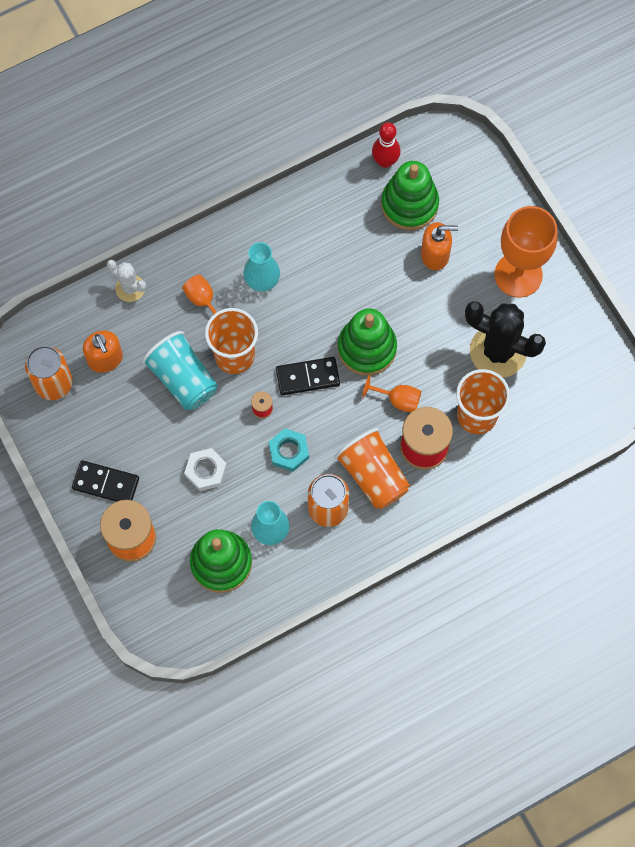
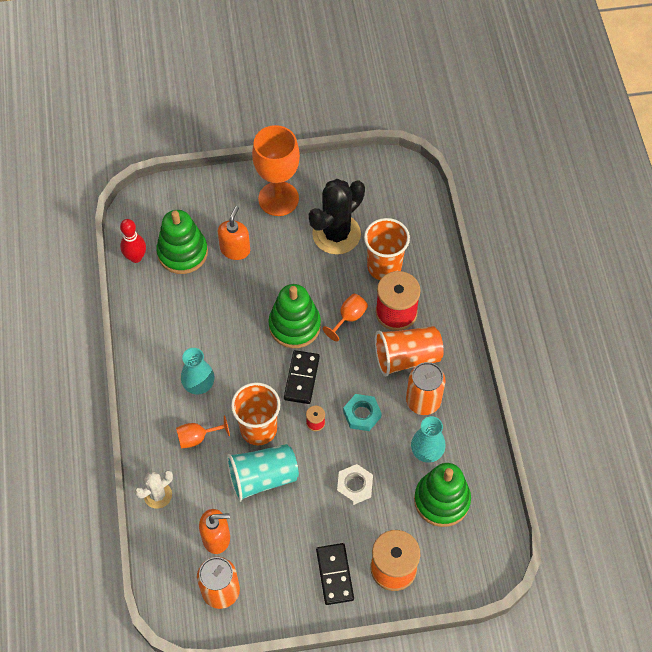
camera: 70 degrees left, 10 degrees down
(106, 483) = (335, 574): black domino -> black domino turned 45 degrees counterclockwise

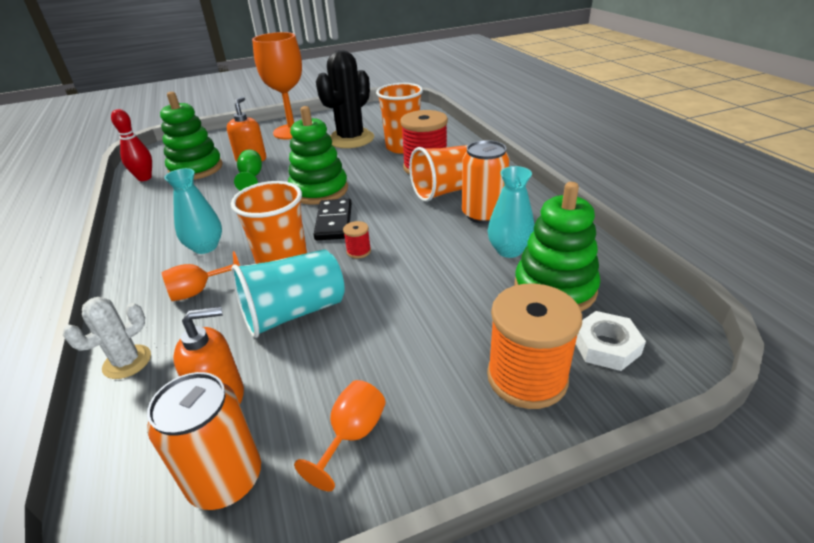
camera: 10 degrees left, 25 degrees down
(235, 285) = (251, 178): none -> green goblet
(335, 574) = (433, 407): black domino -> none
(349, 318) = (377, 178): orange goblet -> orange goblet (352, 436)
(354, 486) = (428, 297): white nut -> white nut (606, 346)
(362, 414) = (415, 235): turquoise nut -> none

